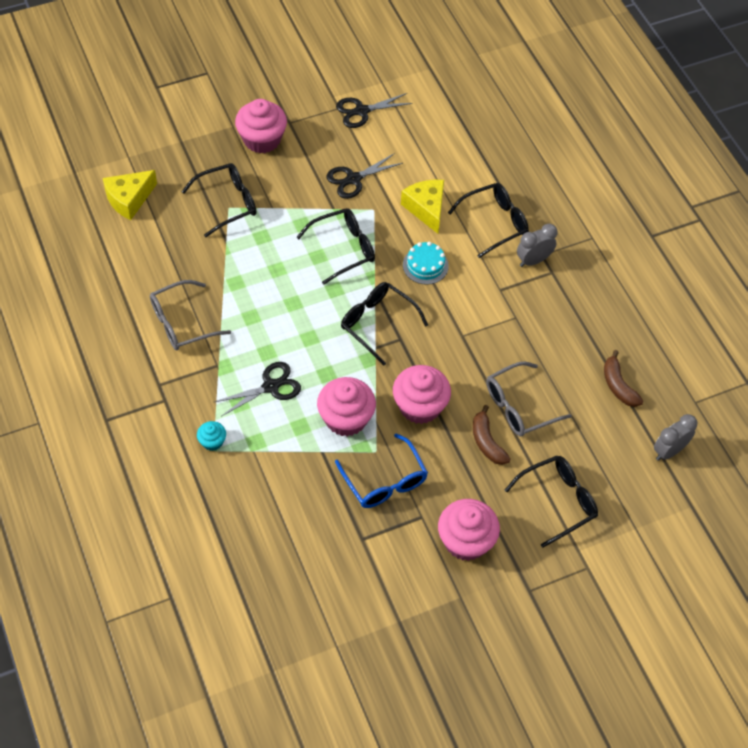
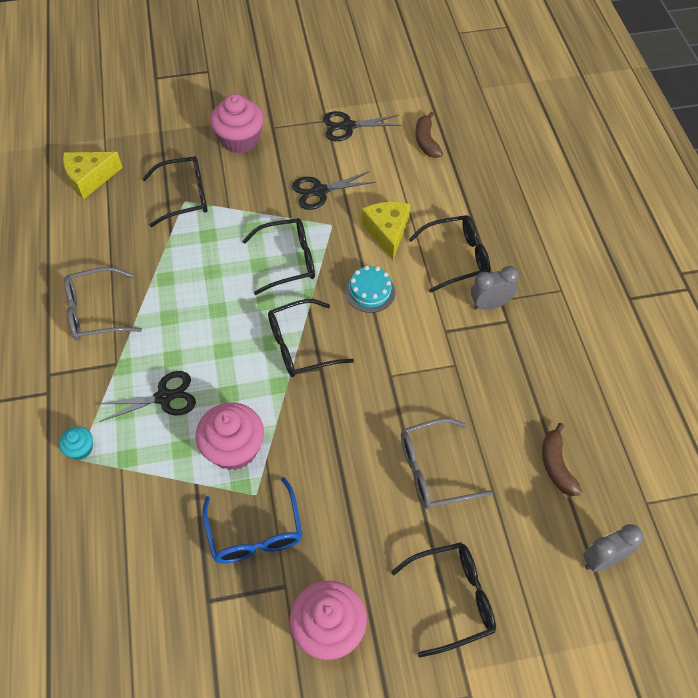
camera: 15 degrees right, 0 degrees up
(377, 323) = (300, 346): black glasses -> black glasses turned 75 degrees counterclockwise
(420, 406) = (320, 449): pink cupcake -> none
(487, 442) = (386, 507): brown banana -> brown banana (426, 141)

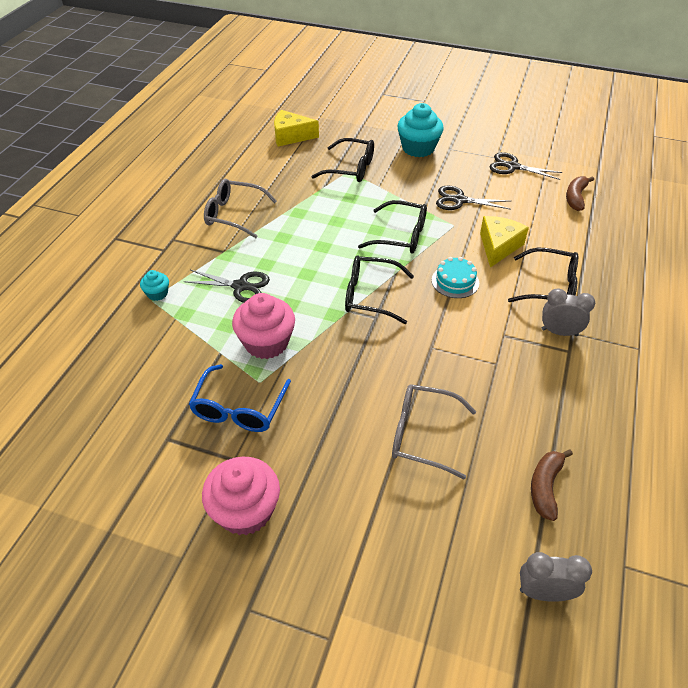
camera: 30 degrees right, 10 degrees down
(240, 140) = (418, 148): pink cupcake -> turquoise cupcake
(453, 599) = (370, 546): black glasses -> none

